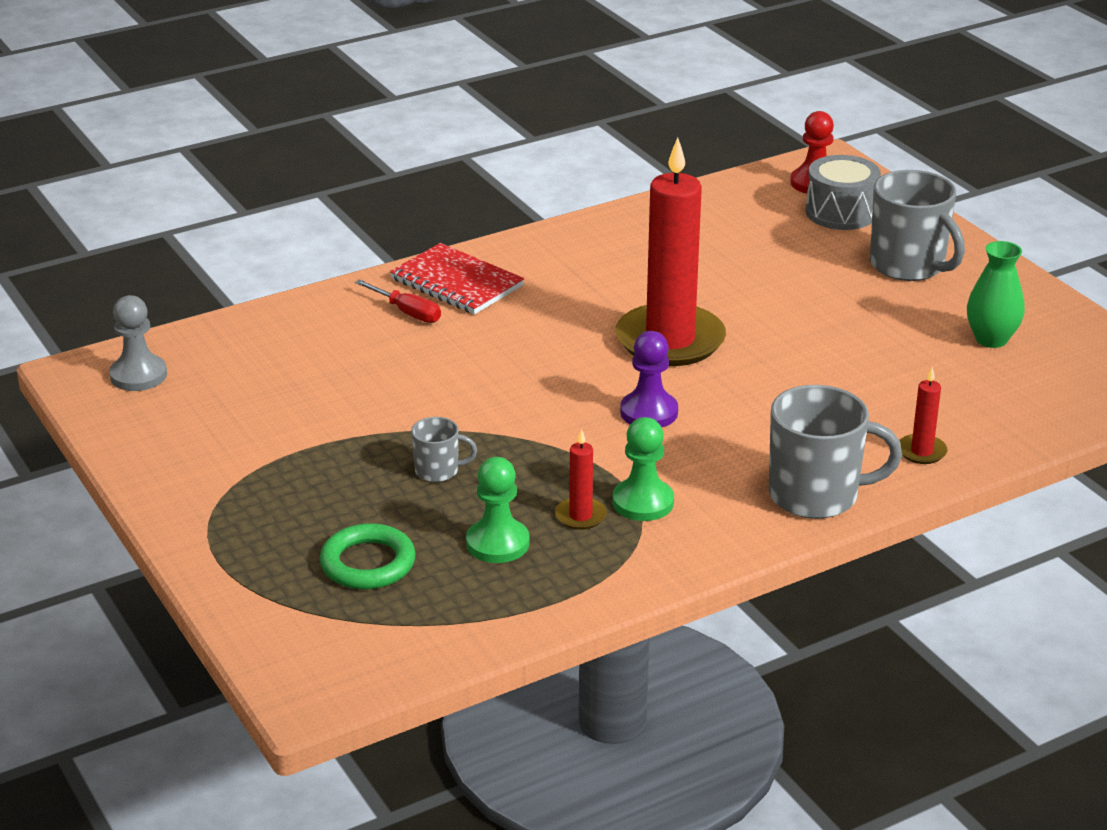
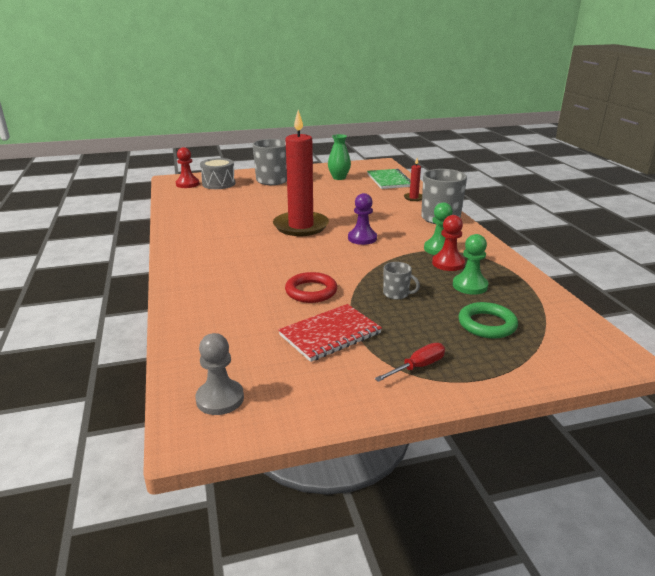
camera: 75 degrees left, 5 degrees down
(407, 312) = (218, 285): red screwdriver -> red screwdriver (418, 367)
(417, 392) = (311, 291): none -> red ring
(438, 471) = (396, 294): grey mug -> grey mug turned 105 degrees clockwise
(457, 282) = (197, 267): red notebook -> red notebook (330, 334)
(580, 516) = (448, 263): red candle -> red pawn
(1024, 407) = (389, 180): none -> green notebook

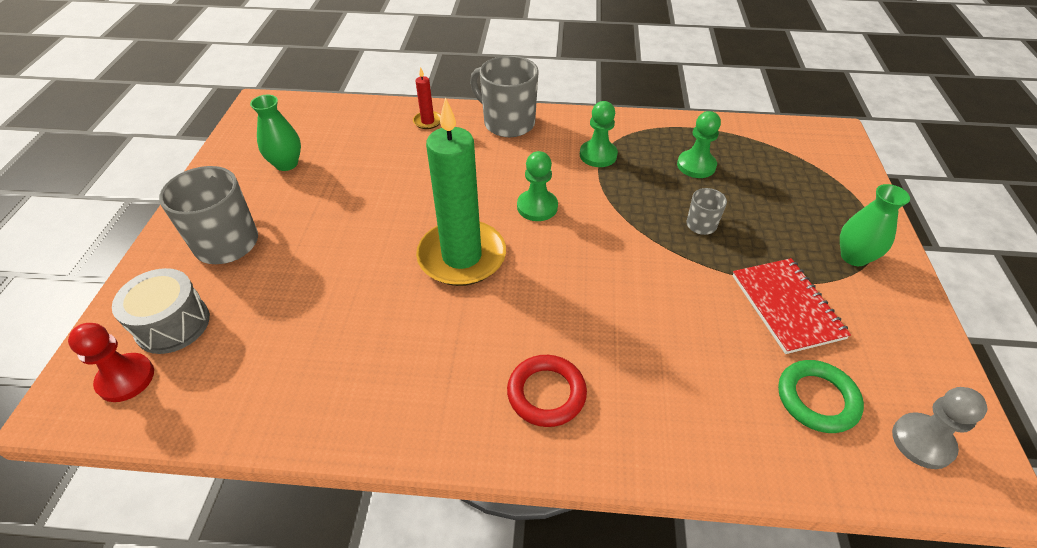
camera: 70 degrees left, 20 degrees up
(301, 226) = (462, 256): red candle -> green candle
(311, 291) = (678, 297): red ring -> red ring (546, 393)
(362, 238) = (537, 207): purple pawn -> green pawn
(389, 180) = (344, 121): green notebook -> none
(418, 367) = (854, 257): red screwdriver -> green vase
(448, 263) = (638, 162): red pawn -> none
(487, 324) = (778, 184): green ring -> green ring (817, 399)

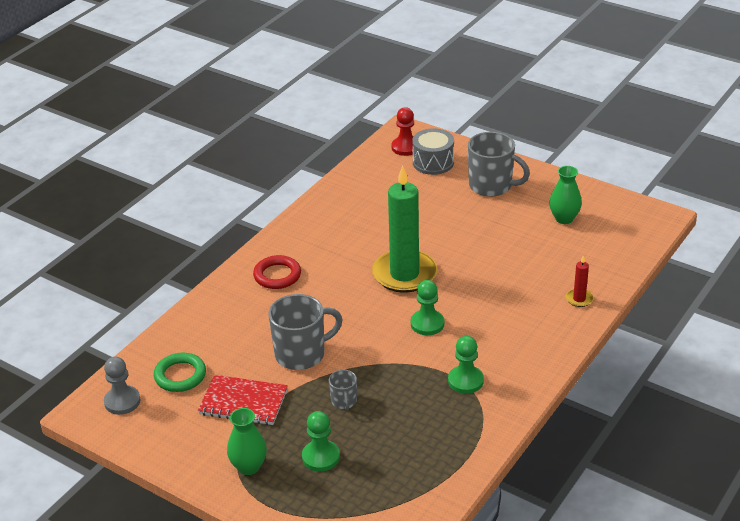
camera: 120 degrees right, 10 degrees down
(507, 123) = (548, 344): grey mug -> grey mug (301, 354)
(696, 165) = (410, 435): green pawn -> green pawn (321, 457)

